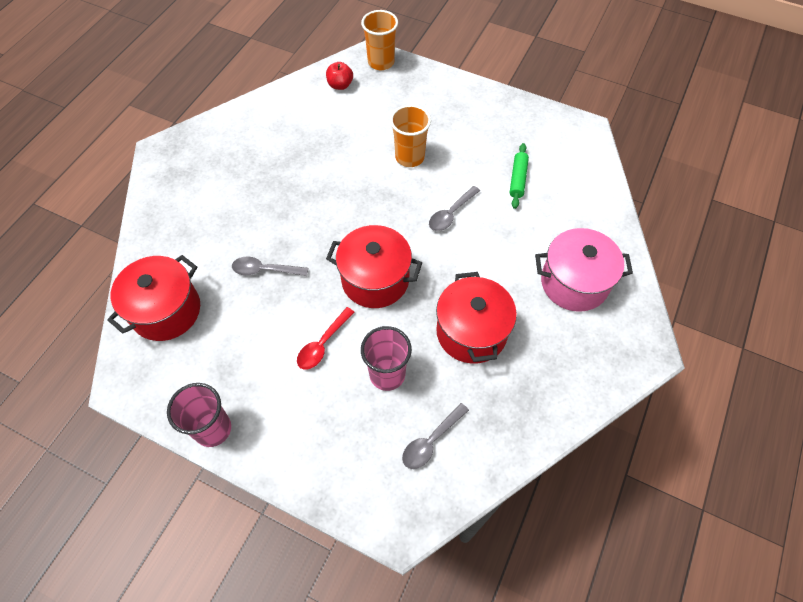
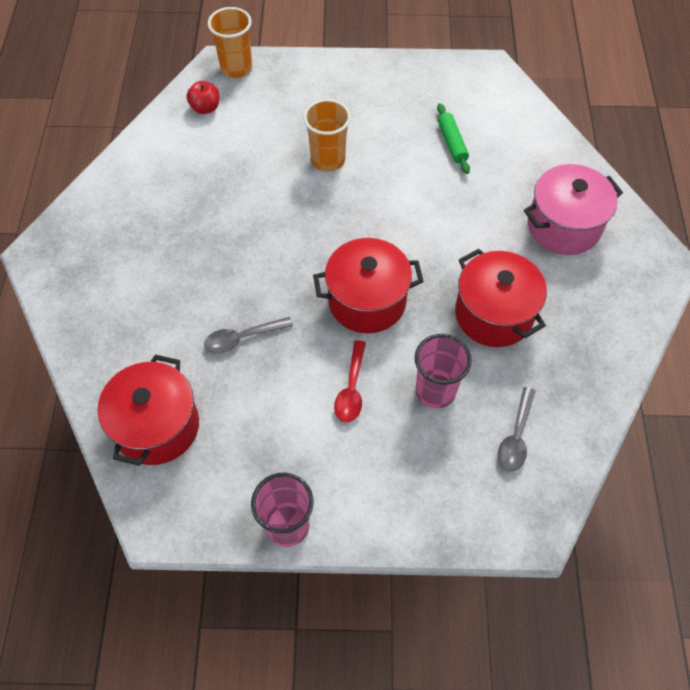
camera: 25 degrees left, 0 degrees up
(451, 214) = (405, 203): grey spoon -> none

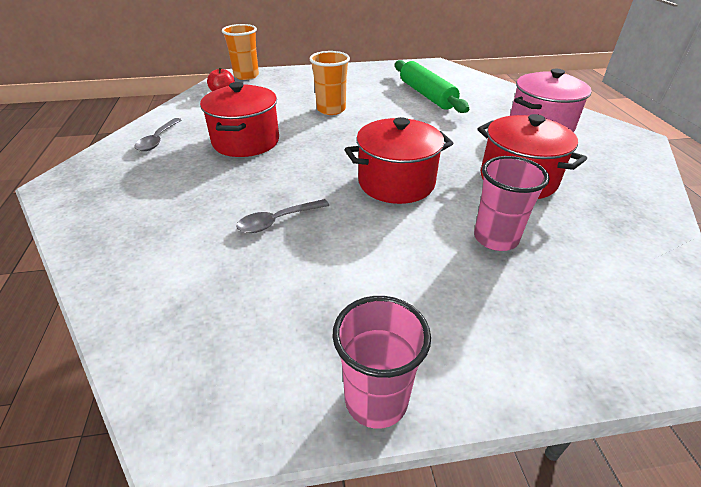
camera: 10 degrees left, 20 degrees down
(157, 426) = (183, 310): red pot -> red pot (246, 141)
(351, 389) = (407, 247): red spoon -> none
(452, 143) = (426, 95): green rolling pin -> green rolling pin, size x1.75
(516, 436) = (602, 265): grey spoon -> grey spoon (158, 140)

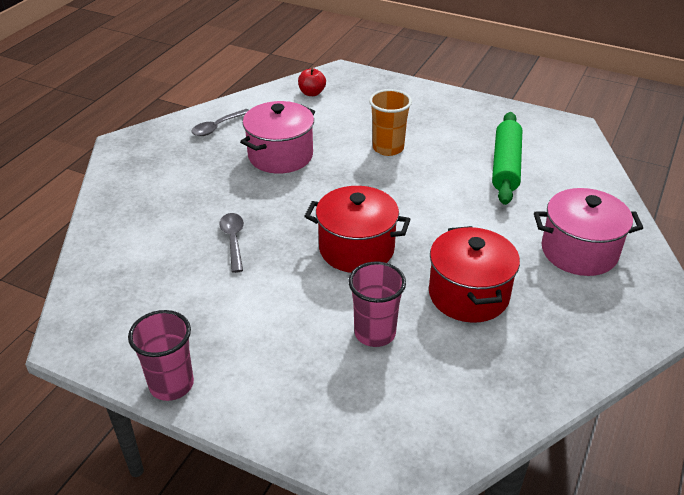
camera: 35 degrees right, 0 degrees up
(246, 76) = (353, 76): orange cup -> none
(246, 141) = (280, 156): red pot -> pink pot
(278, 221) = (233, 240): grey spoon -> grey spoon turned 75 degrees clockwise

